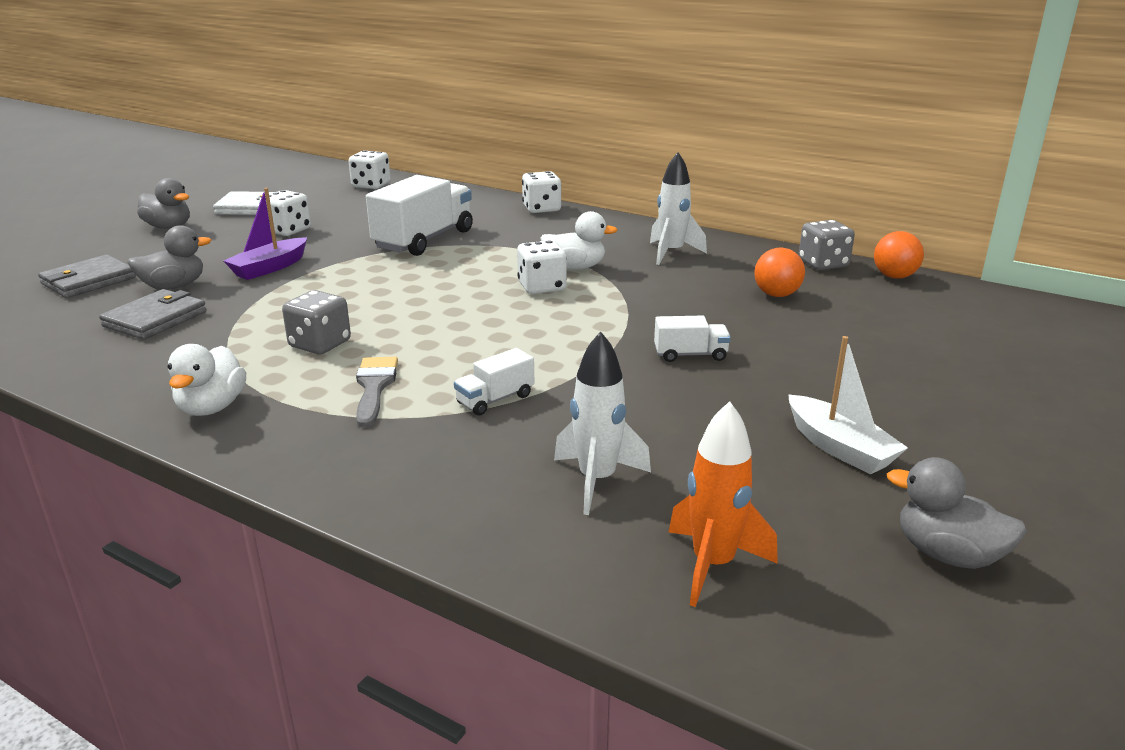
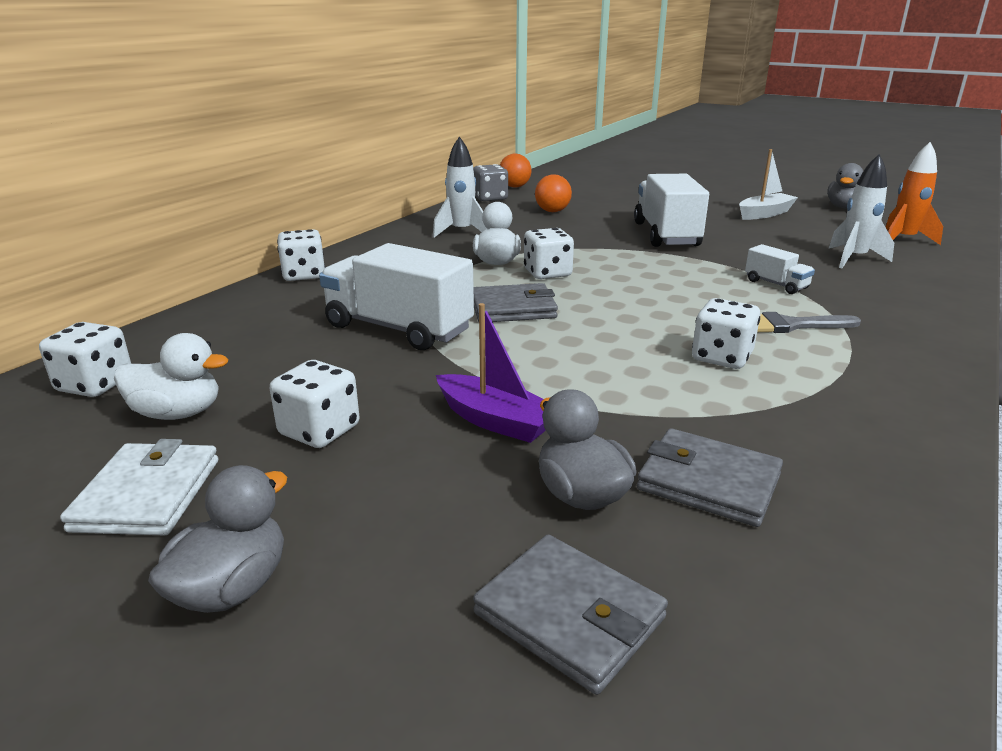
camera: 90 degrees left, 0 degrees up
(212, 407) = (892, 393): white duck -> white duck (178, 413)
(320, 344) = (721, 357): grey dice -> white dice
(453, 273) = (513, 308): none -> grey wallet
(690, 355) = (666, 235): white truck -> white truck, size x2.09

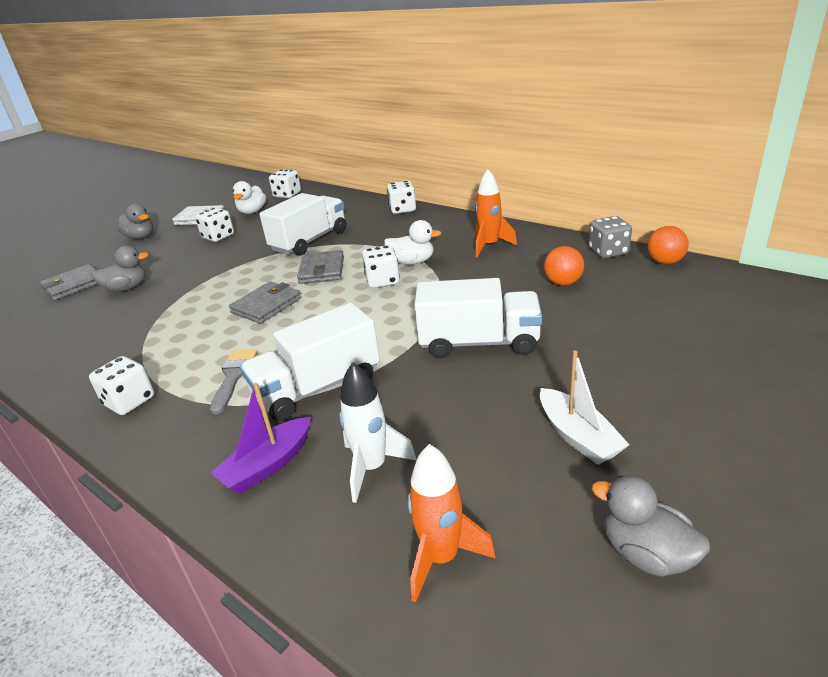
camera: 100 degrees right, 5 degrees up
(461, 232) = (489, 246): white rocket -> orange rocket
(495, 421) = (195, 270): purple boat -> purple boat (268, 465)
(708, 482) = (105, 317): grey wallet -> grey wallet (266, 305)
(721, 357) = (208, 337): white dice -> white dice (129, 401)
(776, 284) = (317, 387): white truck -> white truck, size x2.09

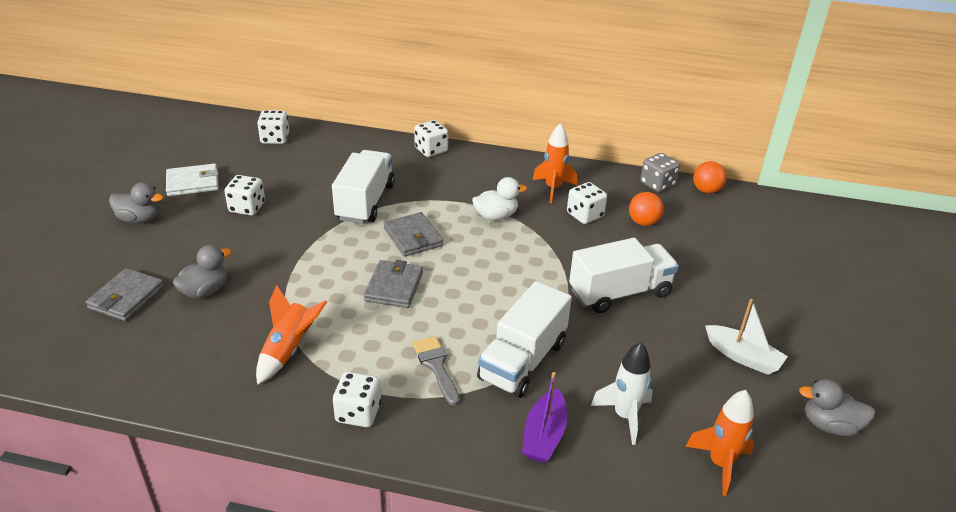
camera: 30 degrees left, 5 degrees up
(134, 340) = (289, 350): none -> orange rocket
(252, 212) = (254, 167): white duck -> none
(382, 281) = (485, 241): white dice -> white dice (585, 215)

